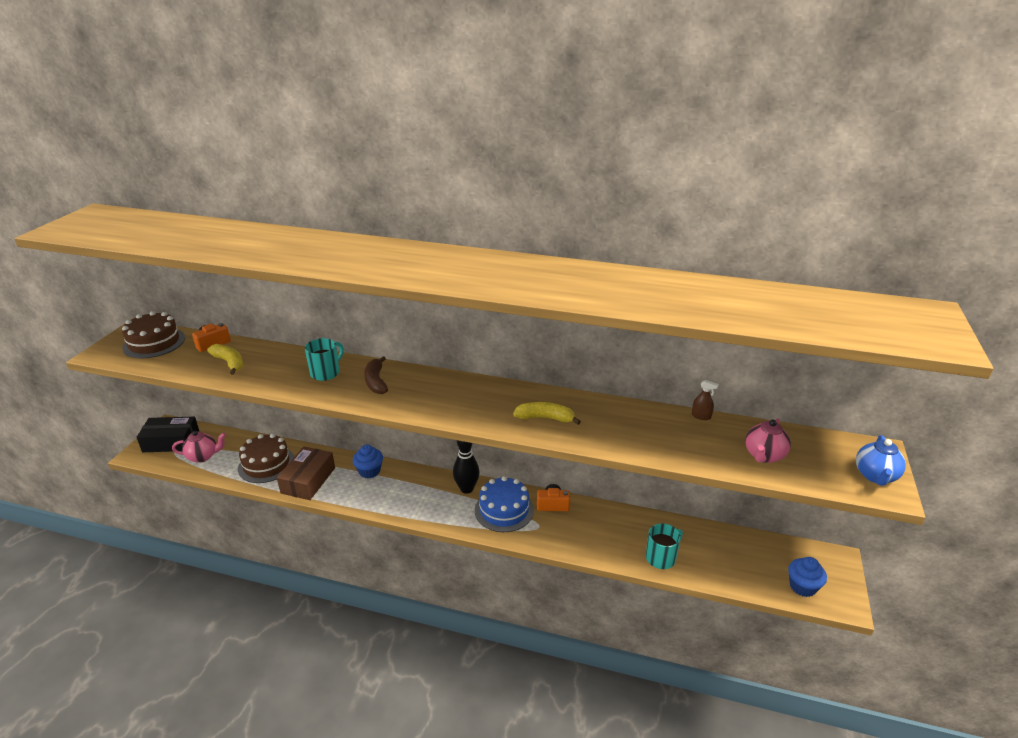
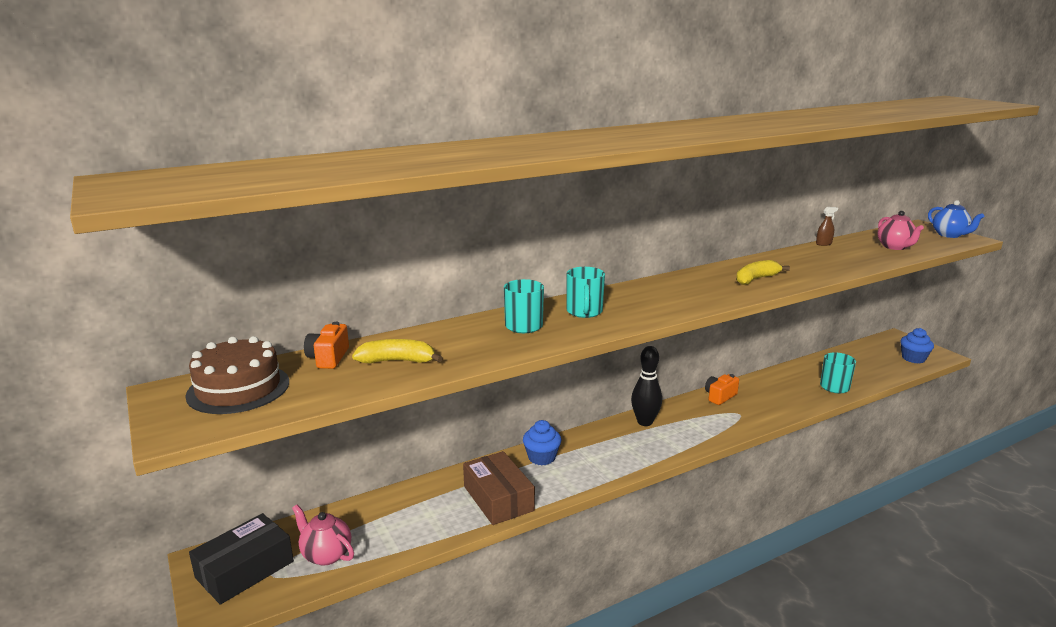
camera: 45 degrees left, 10 degrees down
(203, 456) = (326, 555): pink teapot -> pink teapot turned 90 degrees counterclockwise
(266, 464) = (423, 514): brown cake -> none
(376, 381) = (584, 312): brown banana -> turquoise mug
(504, 510) = (698, 418): blue cake -> none

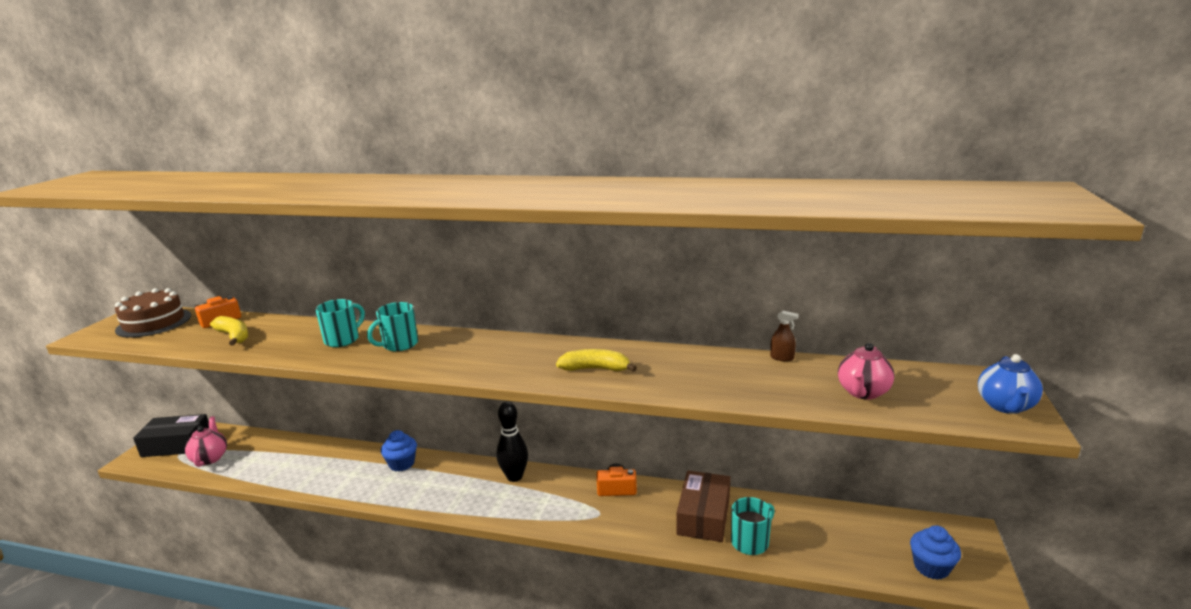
camera: 45 degrees right, 0 degrees up
(498, 498) = (328, 477): brown box -> brown box (704, 516)

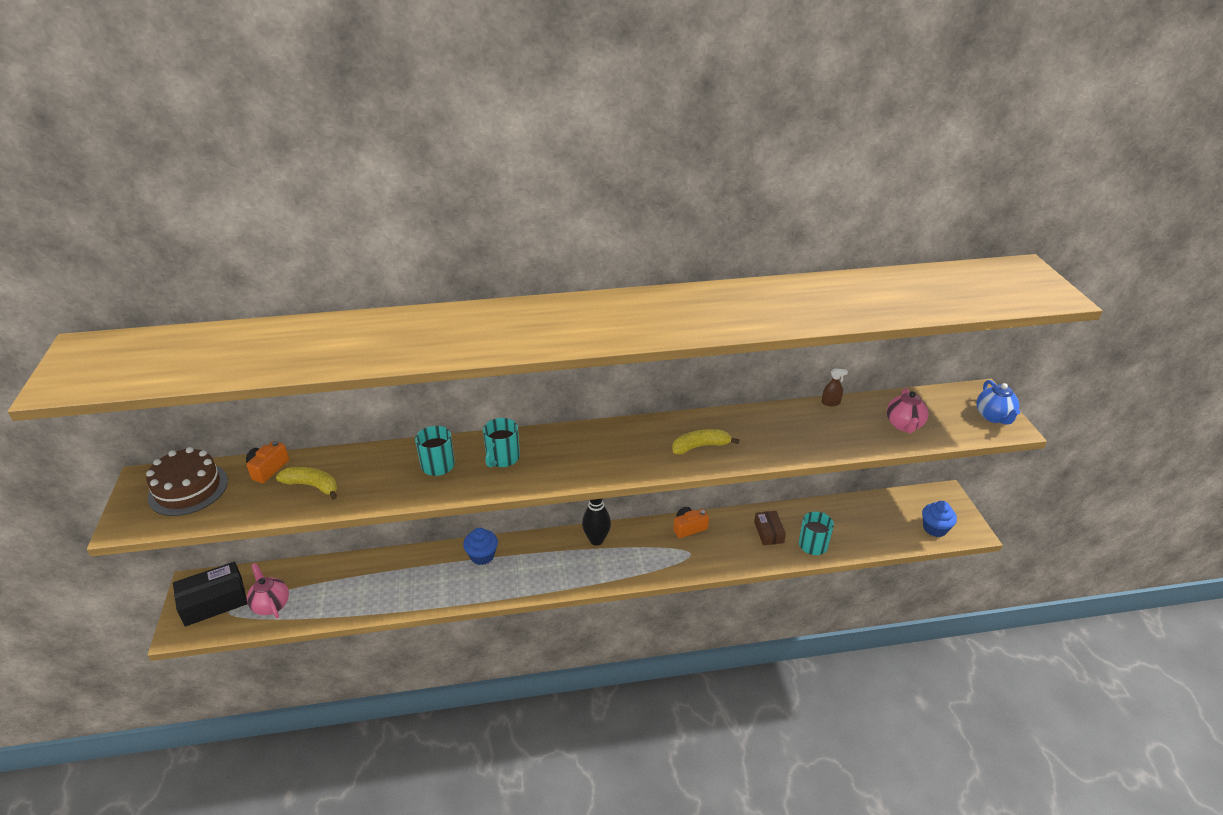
camera: 25 degrees left, 15 degrees up
(704, 516) = (769, 532): brown box -> brown box, size x0.60

